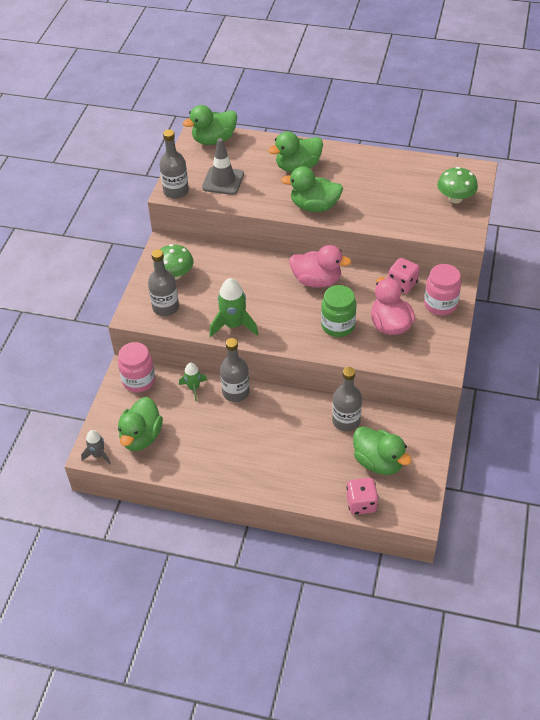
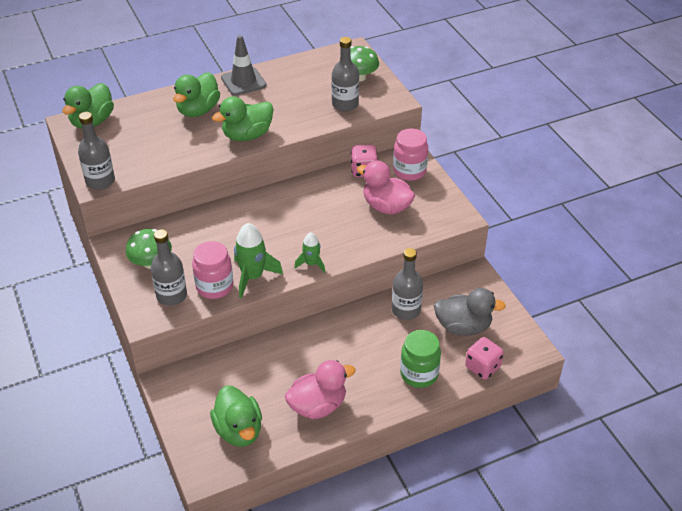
camera: 40 degrees left, 5 degrees down
(98, 455) = (212, 472): grey rocket -> none
(139, 381) = (186, 383): pink jar -> pink jar (214, 287)
(194, 388) = (246, 359): green rocket -> green rocket (311, 264)
(223, 181) = (138, 152): grey traffic cone -> grey traffic cone (243, 81)
(236, 392) = (289, 341): grey bottle -> grey bottle (345, 104)
(317, 280) = (289, 203): pink duck -> pink duck (318, 406)
(338, 326) = (344, 229): green jar -> green jar (419, 374)
(378, 462) = (463, 327): green duck -> grey duck

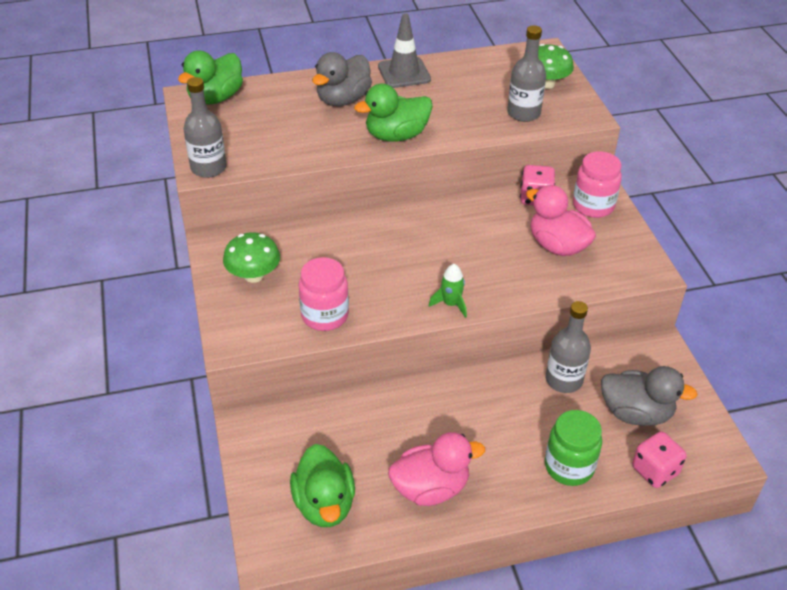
camera: 10 degrees right, 0 degrees up
(171, 295) = (270, 319): grey bottle -> none
(198, 110) = (343, 100): green duck -> grey duck
(253, 277) = (374, 310): green rocket -> none

